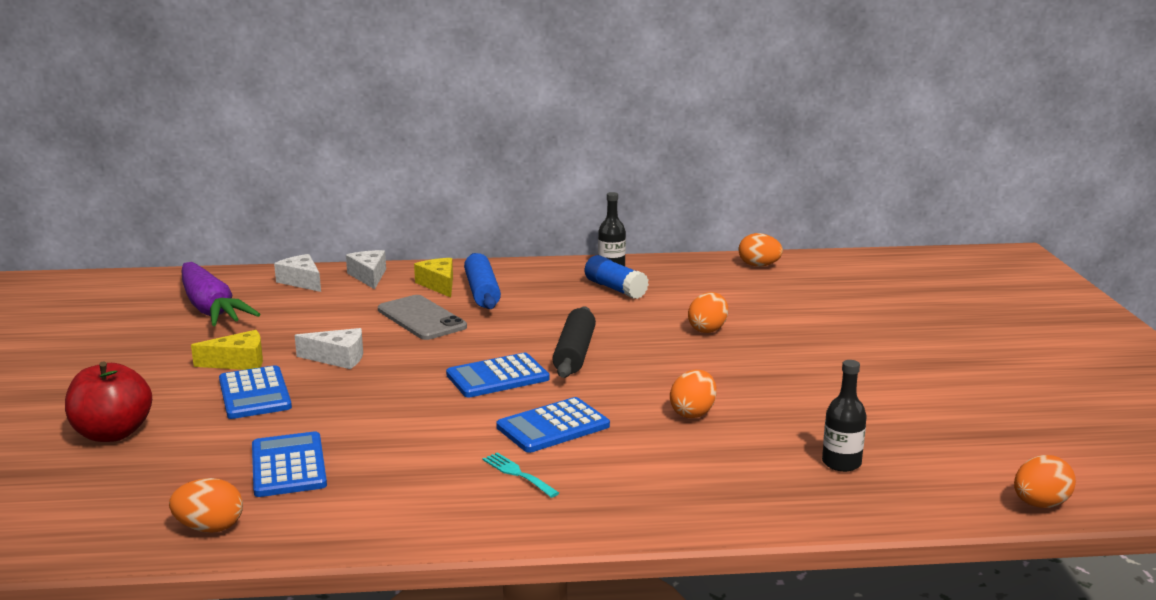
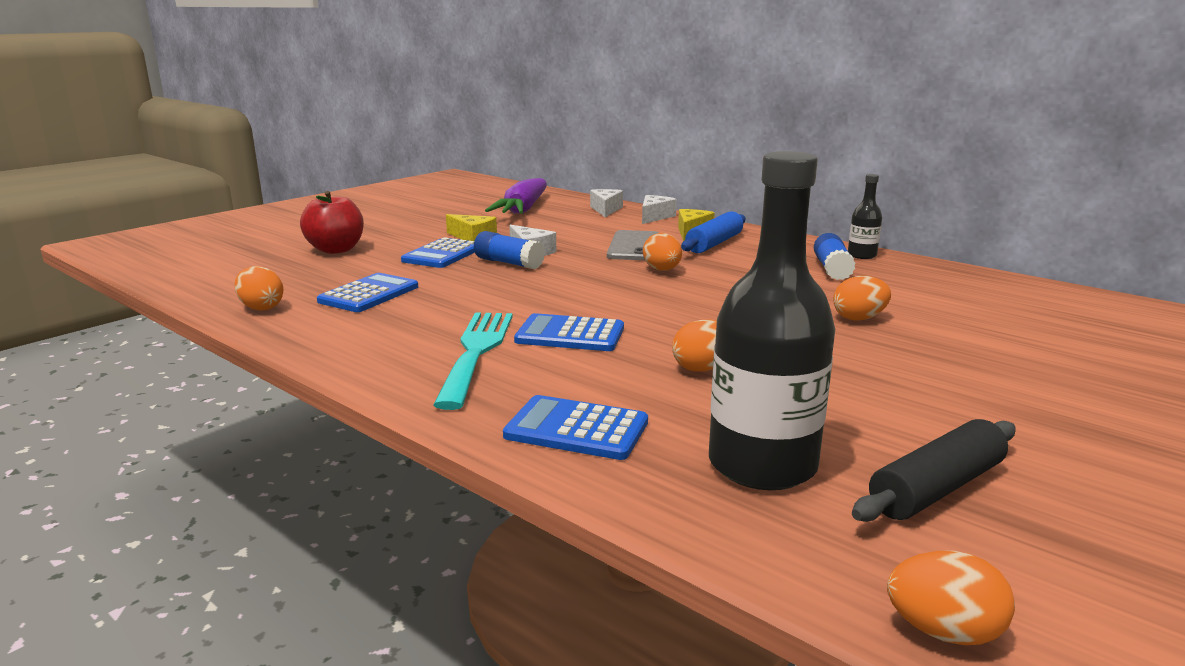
camera: 45 degrees right, 0 degrees up
(346, 378) = (509, 263): none -> blue glue stick
(497, 377) = (604, 293): blue calculator -> blue calculator (576, 429)
(517, 474) = (476, 352): turquoise fork -> turquoise fork, size x2.23
(574, 353) = (697, 297): black rolling pin -> black rolling pin (936, 488)
(759, 266) = (1028, 290): orange egg -> orange egg (662, 270)
(841, 463) = (762, 465): black bottle -> black bottle, size x2.08

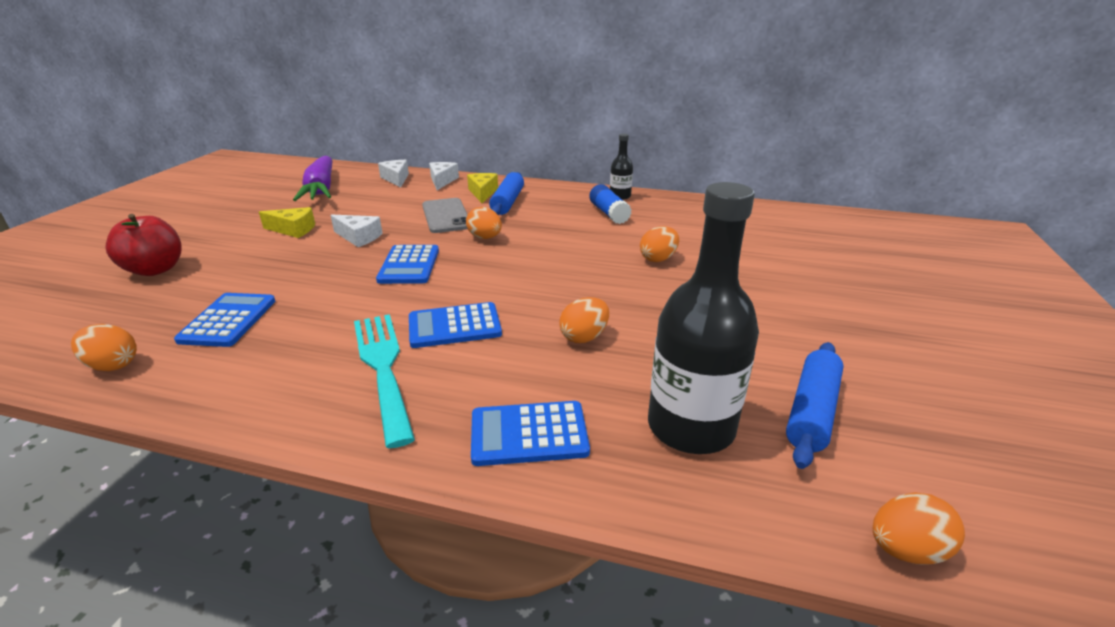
camera: 25 degrees left, 10 degrees up
(443, 254) = (275, 255): blue calculator -> blue calculator (409, 265)
(509, 263) = (347, 254): blue glue stick -> none
(936, 488) = (811, 411): black rolling pin -> blue rolling pin

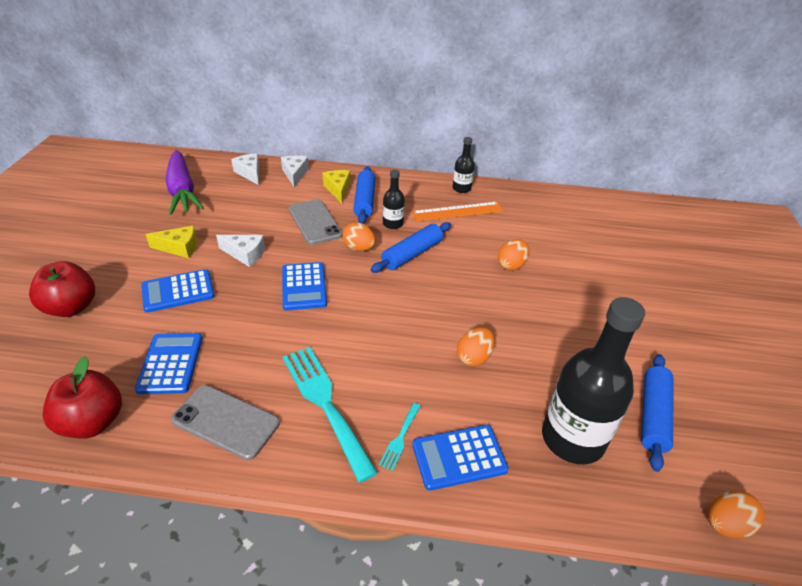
camera: 10 degrees left, 10 degrees up
(113, 365) = (93, 422): orange egg -> red apple
(259, 376) = (226, 421): none -> grey phone
(454, 326) = (367, 354): blue calculator -> blue calculator (178, 291)
(460, 408) = (400, 438): none -> turquoise fork
(531, 220) = (393, 224): none -> black bottle
(543, 245) = (412, 254): none -> blue rolling pin
(609, 213) = (457, 211): blue glue stick -> orange ruler

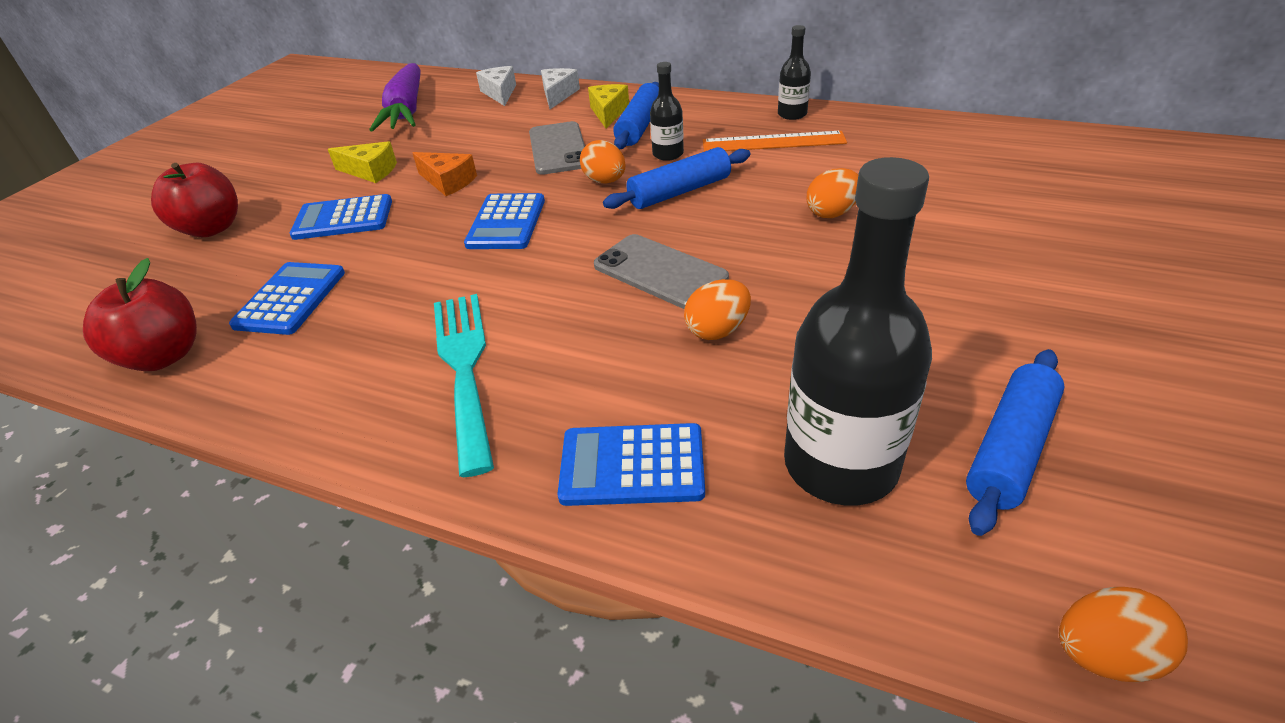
camera: 20 degrees right, 0 degrees up
(226, 421) = (322, 374): grey phone -> grey phone (660, 272)
(245, 254) = (448, 182): white cheese -> orange cheese
(400, 438) = (552, 427): turquoise fork -> none

